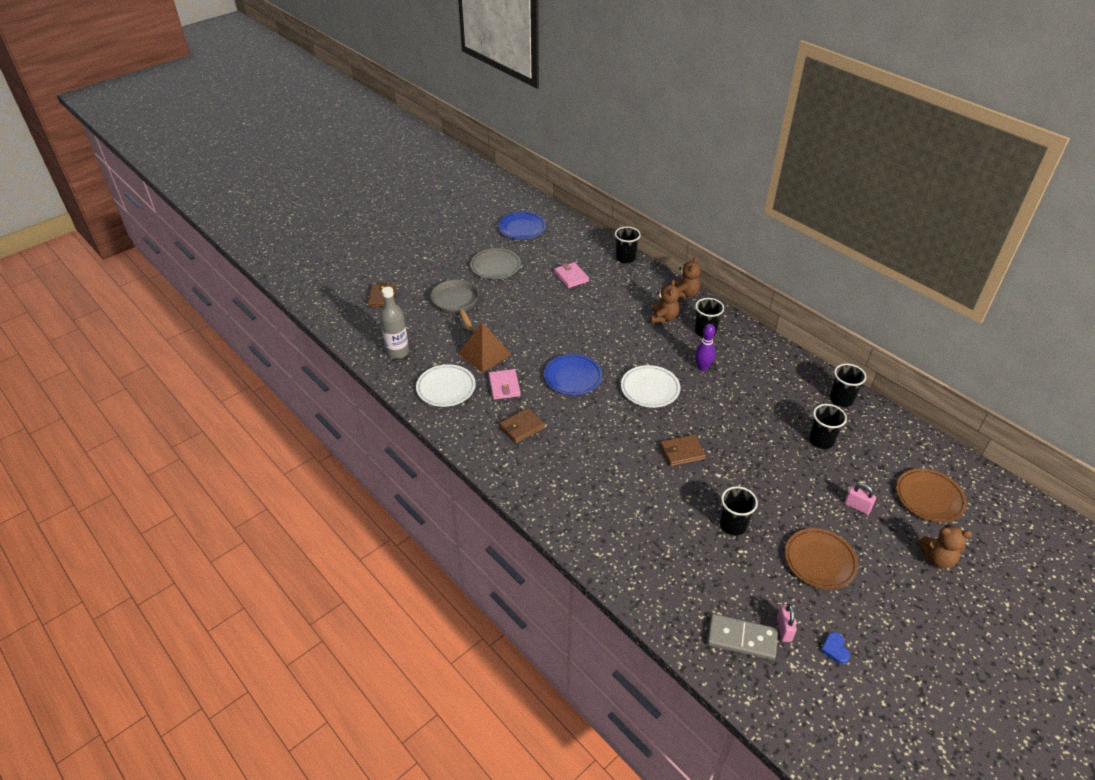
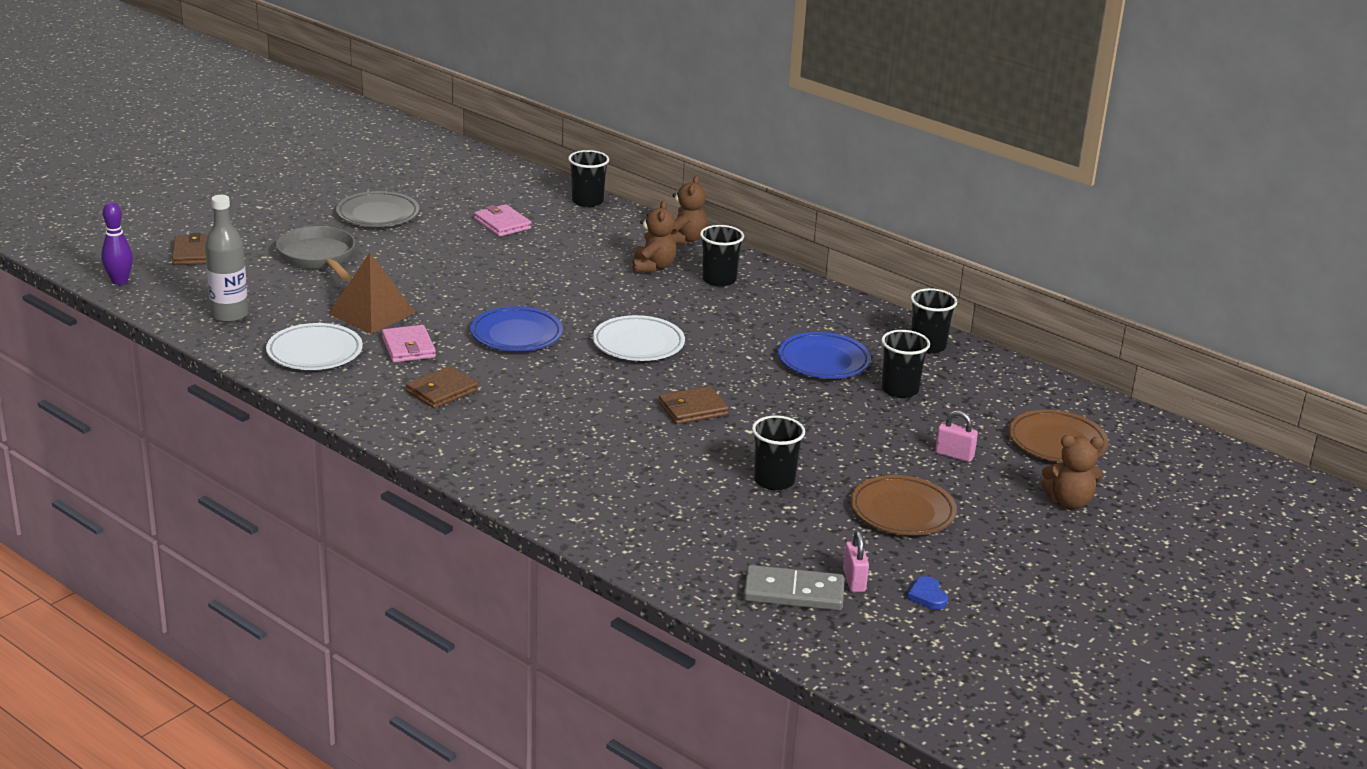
camera: 10 degrees left, 15 degrees down
(521, 228) = (416, 170): blue plate -> blue plate (823, 361)
(702, 367) = (717, 318): purple bowling pin -> purple bowling pin (119, 281)

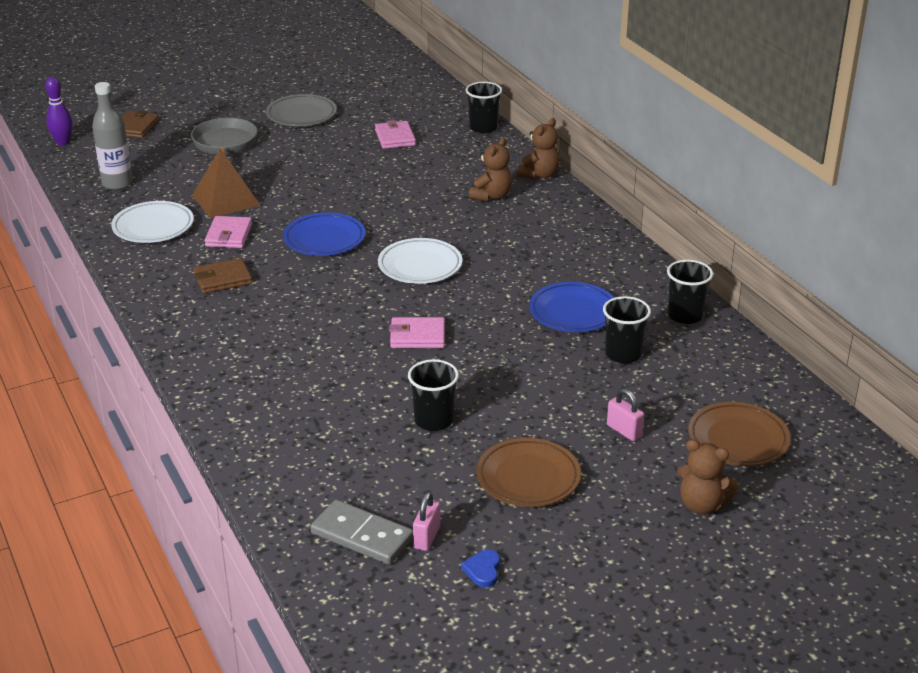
camera: 25 degrees right, 5 degrees up
(693, 409) = (417, 336): brown wallet -> pink wallet
(719, 280) = (540, 218): black cup -> none

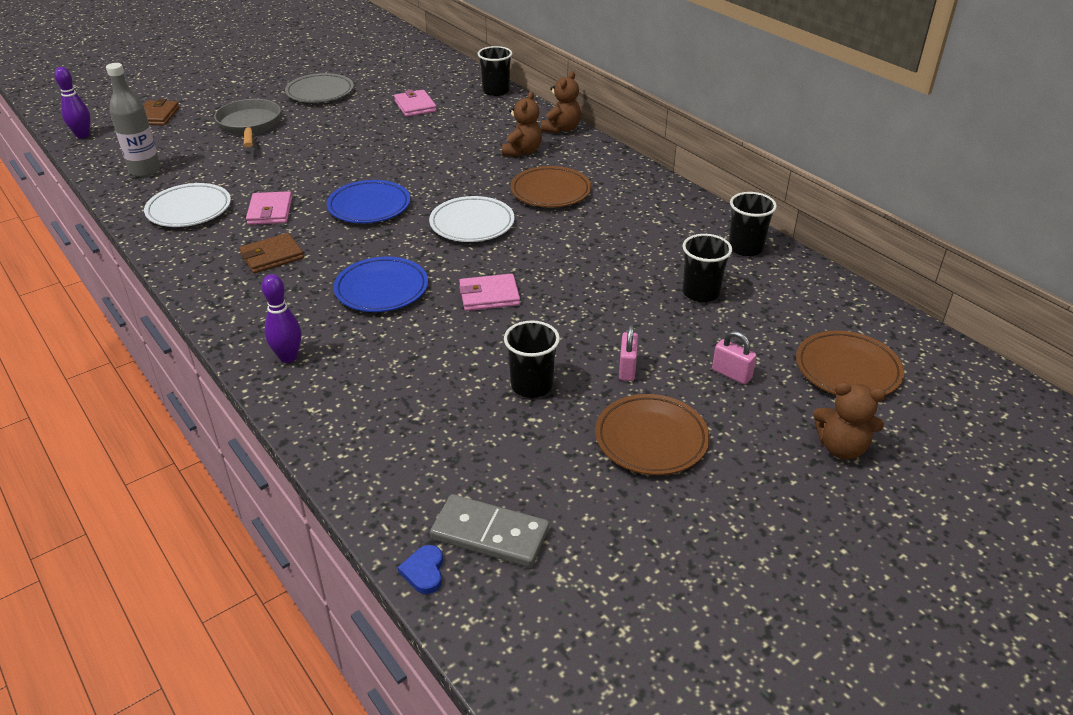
camera: 10 degrees left, 5 degrees up
(220, 372) = (288, 357): none -> purple bowling pin
(226, 200) = (260, 177): brown pyramid -> none
(426, 537) = (563, 526): pink padlock -> pink padlock (627, 369)
(483, 570) = (638, 559): blue heart -> blue heart (424, 571)
(507, 240) = (550, 192): none -> brown plate
(573, 312) = (637, 255): blue plate -> blue plate (381, 289)

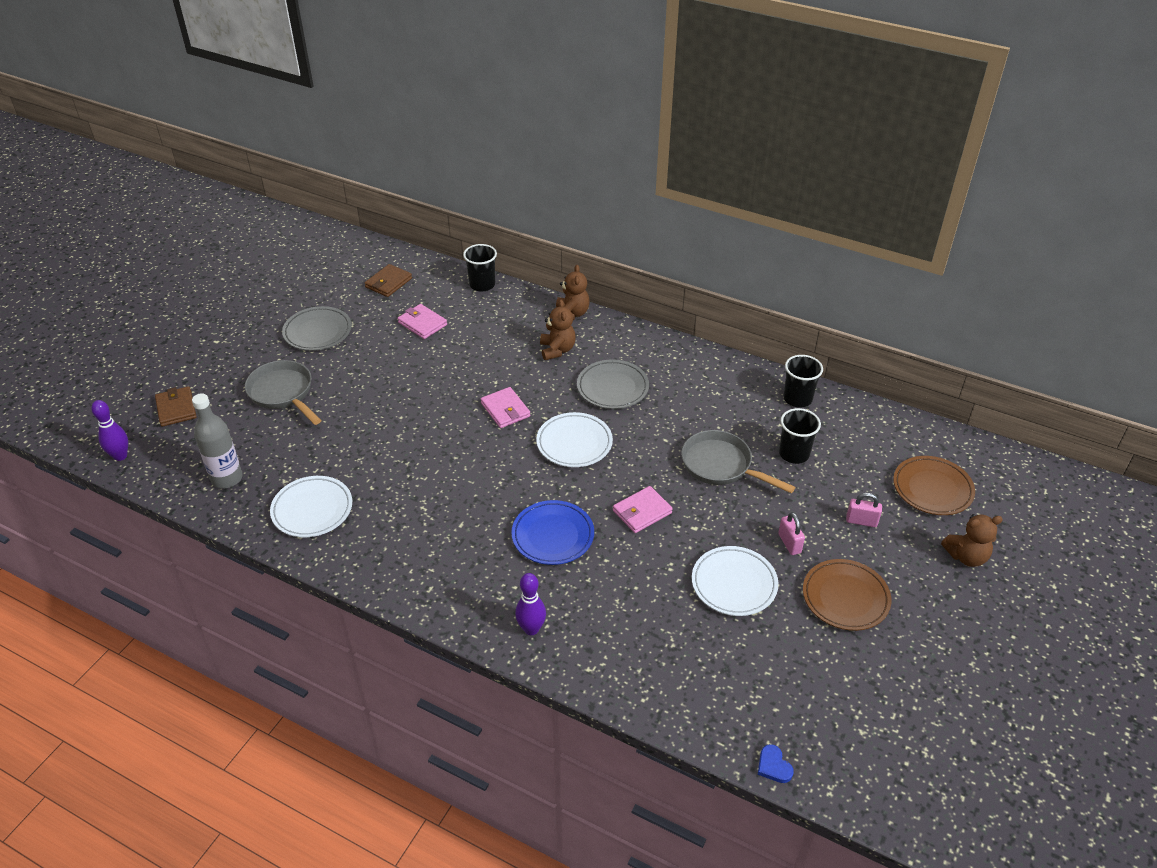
camera: 25 degrees left, 5 degrees up
(270, 211) = (389, 487): pink wallet -> pink wallet (505, 410)
(272, 256) = (432, 534): brown wallet -> brown wallet (388, 283)
(369, 206) = (473, 453): blue plate -> none
(490, 534) = (795, 718): grey domino -> none
(531, 386) = (734, 584): black cup -> white plate
(550, 192) = (612, 388): brown plate -> grey plate
(608, 281) = (721, 466): none -> grey pan

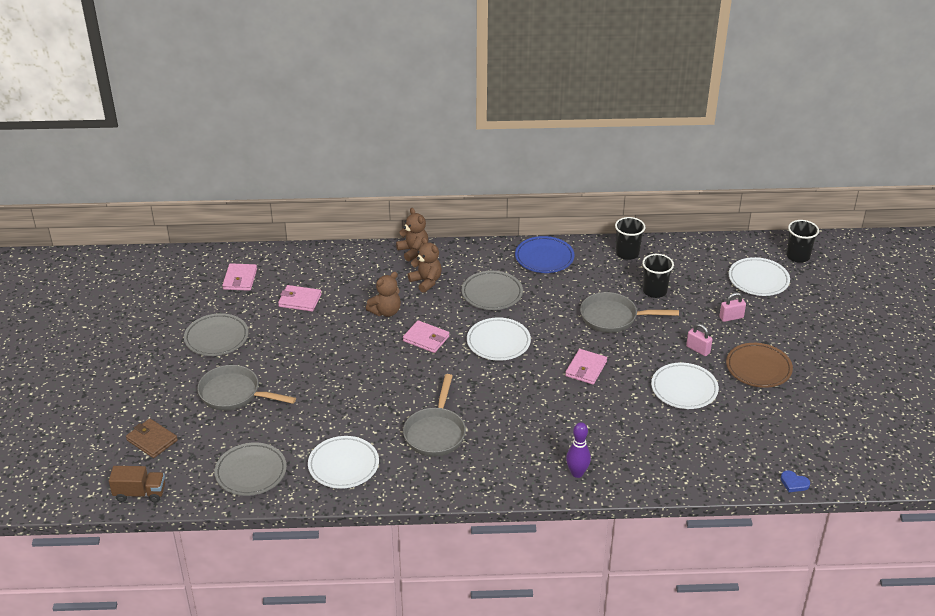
camera: 30 degrees left, 5 degrees down
(120, 456) = (140, 493): purple bowling pin -> brown truck
(227, 478) = (251, 472): grey bottle -> grey plate
(388, 283) = (240, 279): brown wallet -> pink wallet
(427, 515) = (435, 433): none -> grey pan
(482, 285) = (321, 254): black cup -> black cup (798, 256)
(553, 536) = (538, 409): blue plate -> blue plate (544, 258)
(932, 489) = (758, 280): brown plate -> white plate
(966, 556) = (809, 313): brown teddy bear -> brown teddy bear (386, 312)

